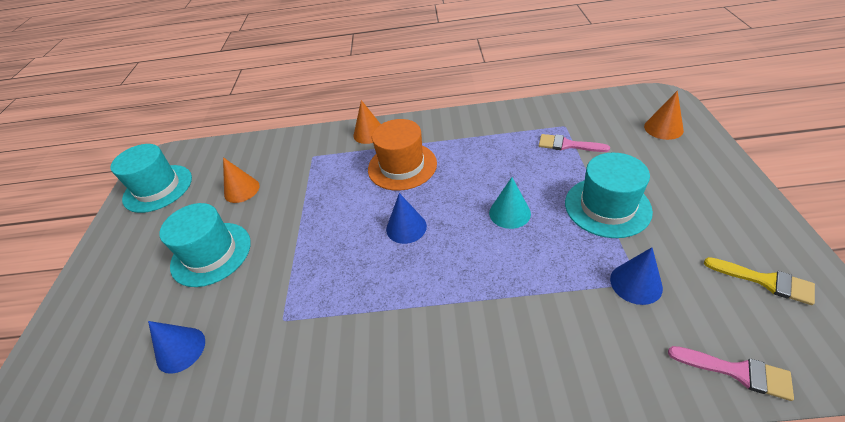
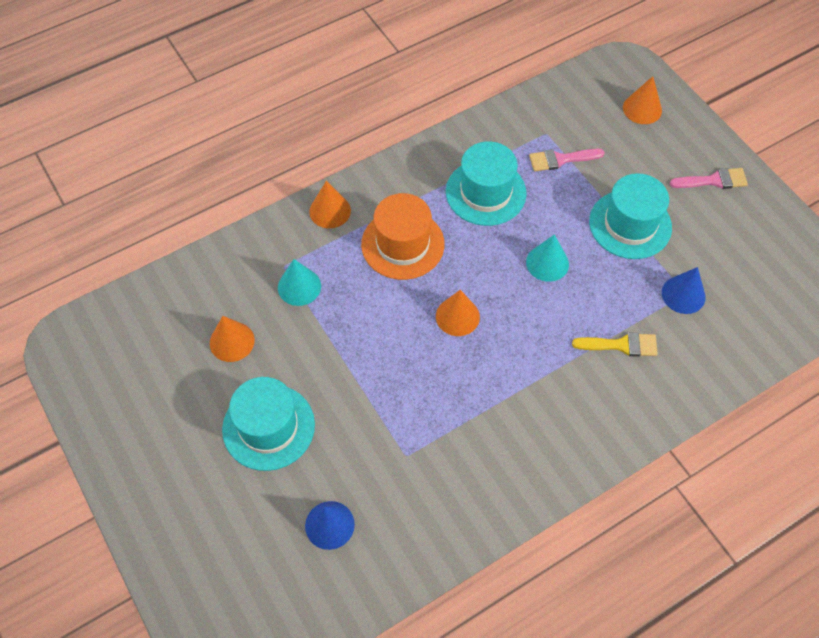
camera: 35 degrees left, 15 degrees up
(158, 188) = (113, 380): turquoise hat -> turquoise hat (485, 192)
(311, 171) = (299, 286): none -> turquoise cone
(406, 227) = (457, 316): blue cone -> orange cone
(737, 372) = (774, 339): pink brush -> pink brush (713, 180)
(765, 281) = (772, 255): yellow brush -> yellow brush (621, 345)

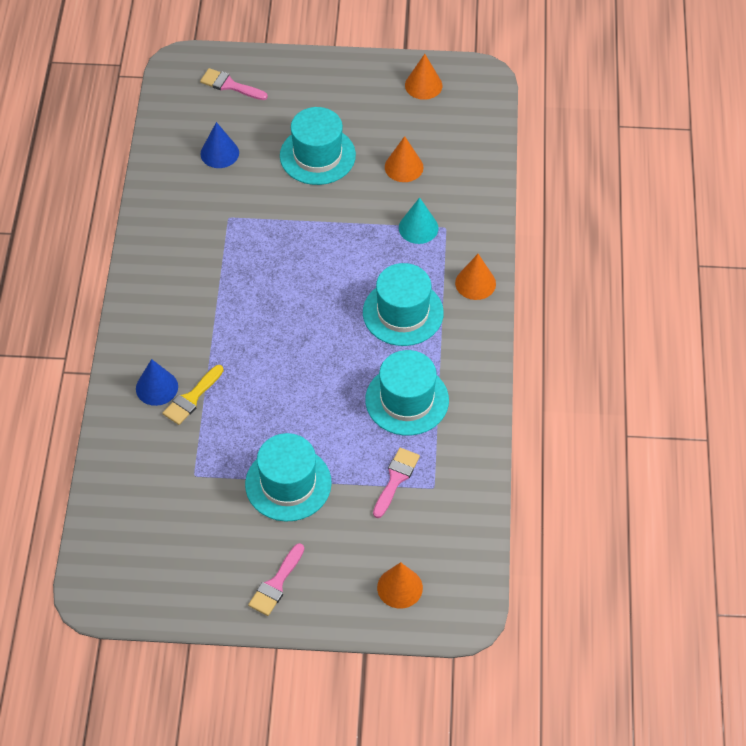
camera: 125 degrees right, 5 degrees down
(224, 586) = (230, 85): none -> pink brush
(402, 244) = (403, 313): orange hat -> turquoise hat
(457, 316) = (308, 309): orange cone -> orange cone (423, 85)
(547, 263) = (303, 398): turquoise cone -> none
(683, 294) = (194, 473): blue cone -> blue cone (157, 387)

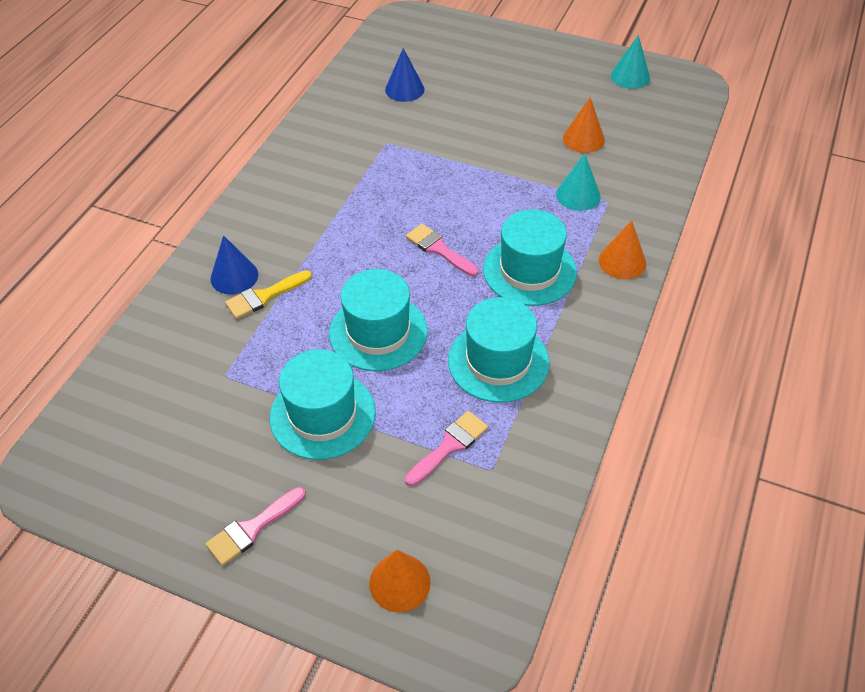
camera: 20 degrees right, 5 degrees down
(230, 85) = (440, 40): pink brush -> pink brush (439, 249)
(317, 155) = (499, 111): turquoise hat -> turquoise hat (378, 332)
(423, 85) = (630, 76): orange cone -> turquoise cone

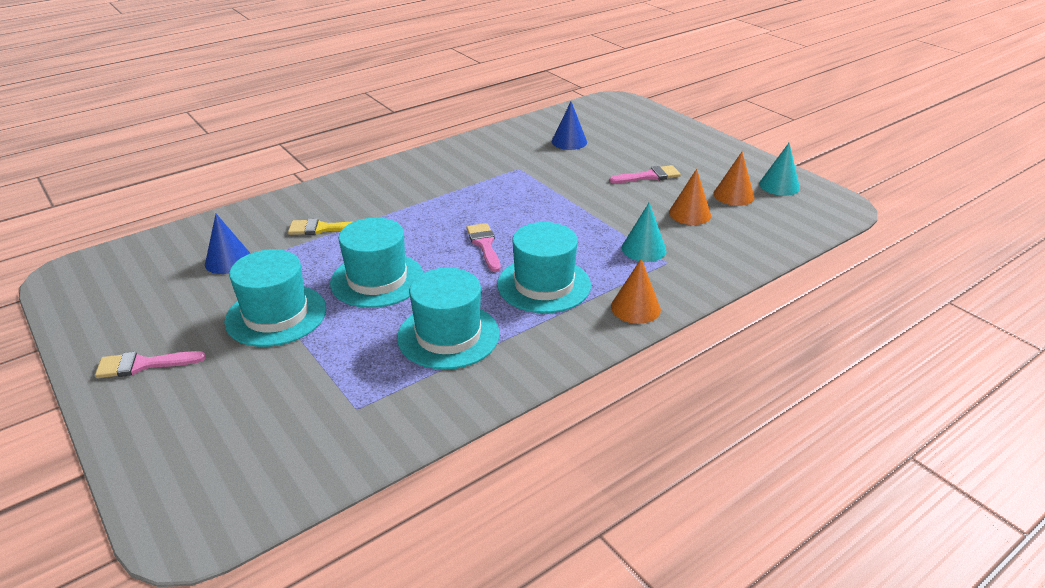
camera: 30 degrees right, 15 degrees down
(234, 276) = (317, 210): blue cone -> blue cone (228, 261)
(399, 582) = (195, 453): orange cone -> orange cone (733, 195)
(450, 446) = (343, 376): pink brush -> pink brush (649, 176)

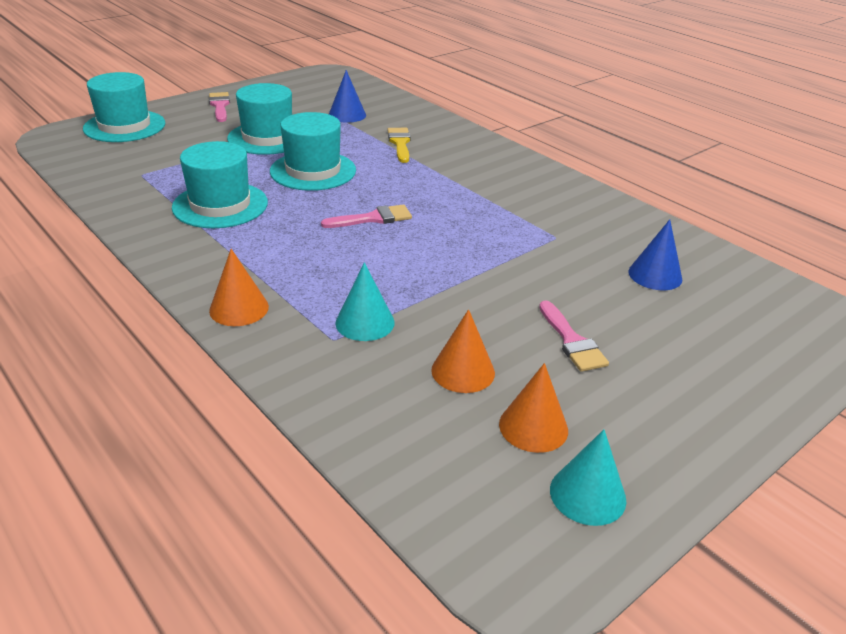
camera: 85 degrees right, 0 degrees up
(544, 285) = (293, 252): turquoise hat -> turquoise hat (124, 126)

